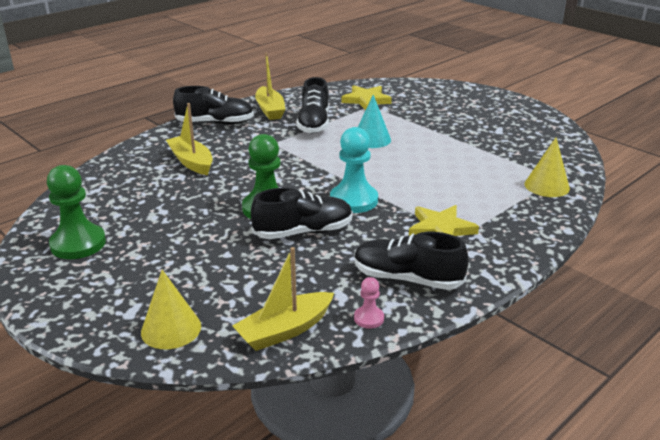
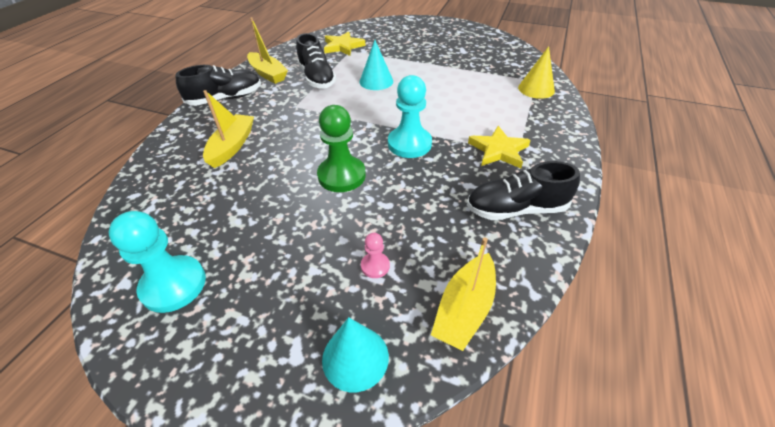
camera: 25 degrees left, 15 degrees up
(78, 244) = (174, 285): green pawn -> turquoise pawn
(171, 329) = (355, 357): yellow cone -> turquoise cone
(191, 162) = (232, 146): yellow boat -> yellow boat turned 75 degrees clockwise
(303, 232) = (393, 190): black shoe -> none
(369, 318) = (522, 264): pink pawn -> pink pawn (375, 266)

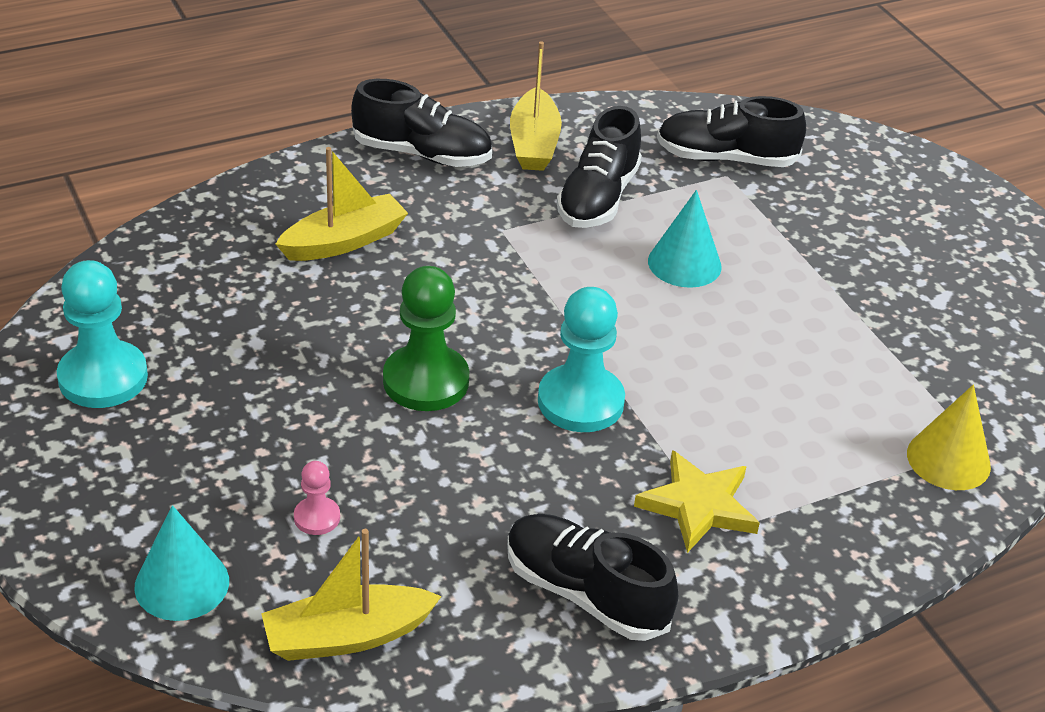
camera: 40 degrees right, 5 degrees down
(343, 46) = (725, 158): yellow star -> black shoe

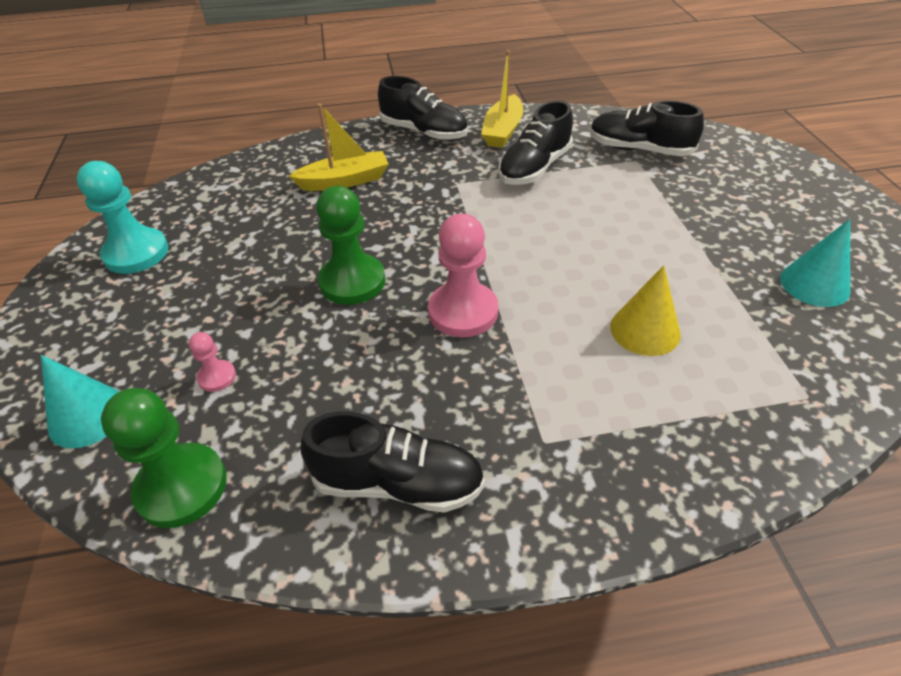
camera: 20 degrees right, 5 degrees up
(347, 636) = (182, 487): yellow boat -> green pawn
(580, 402) = (463, 312): turquoise pawn -> pink pawn
(585, 594) = (398, 483): black shoe -> black shoe turned 135 degrees clockwise
(684, 263) = (584, 217): turquoise cone -> turquoise cone (814, 284)
(698, 506) = (529, 415): yellow star -> none
(948, 460) = (777, 406): yellow cone -> yellow cone (645, 330)

